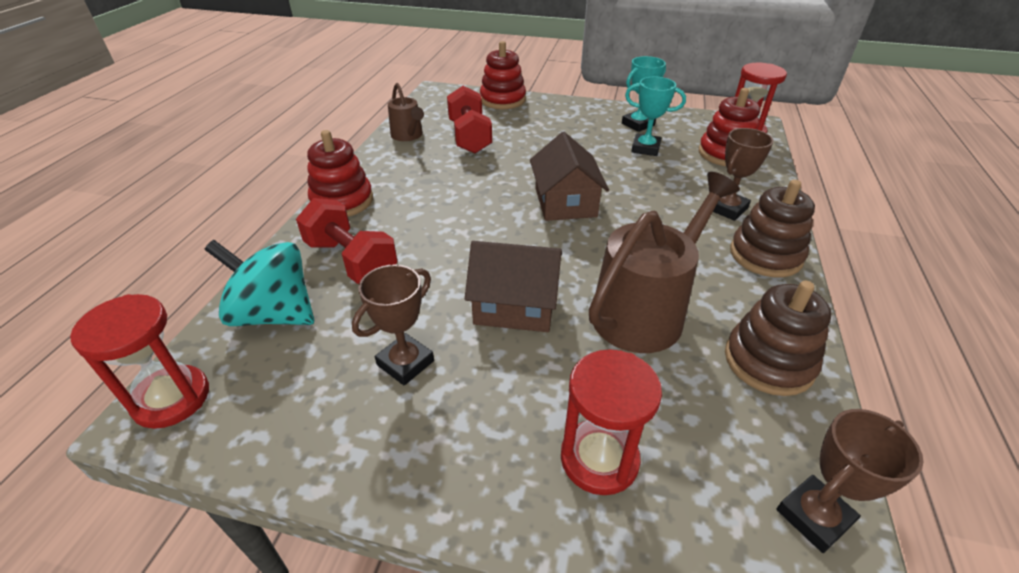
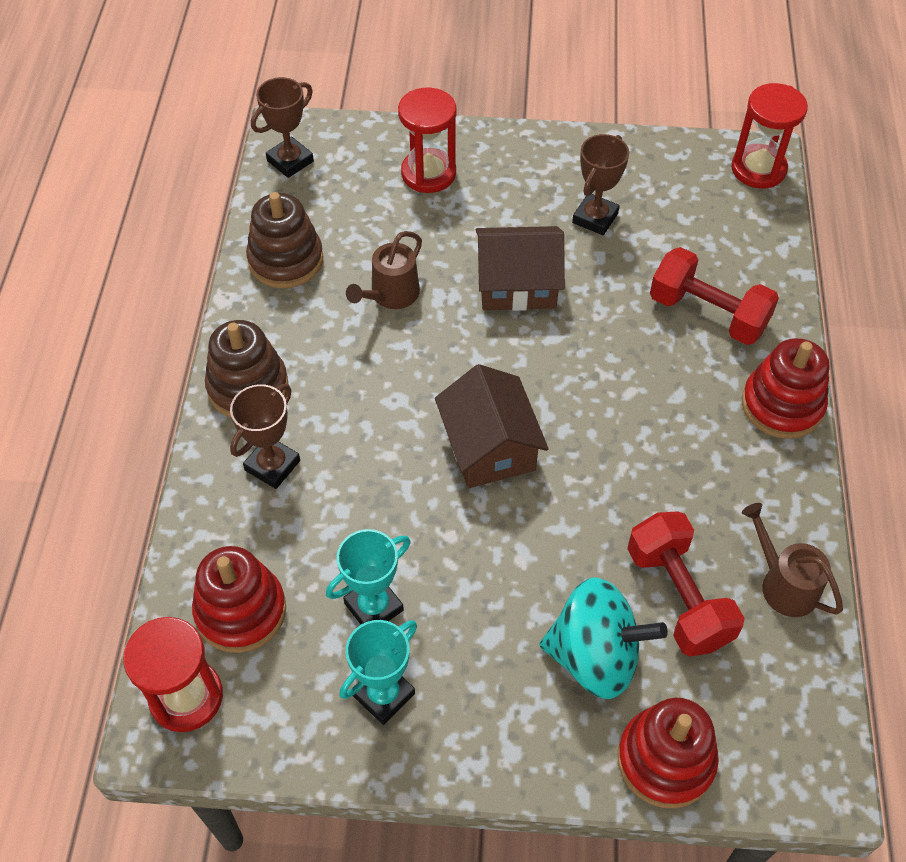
camera: 170 degrees right, 15 degrees up
(275, 314) = (738, 244): turquoise spinning top -> turquoise spinning top (594, 656)
(644, 311) = (391, 295): brown watering can -> brown watering can, size x0.55
(645, 148) = (373, 607): turquoise trophy -> turquoise trophy turned 45 degrees counterclockwise

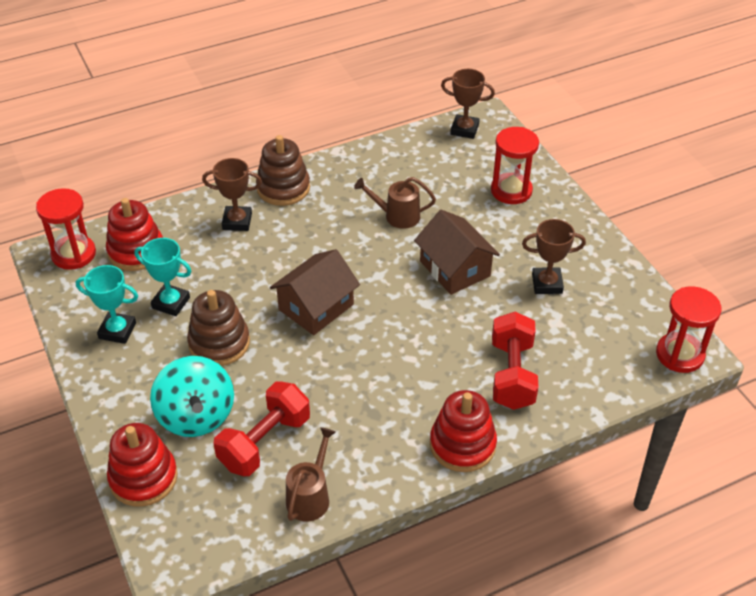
camera: 60 degrees right, 10 degrees down
(286, 260) = (386, 162): brown stacking toy -> brown stacking toy (219, 343)

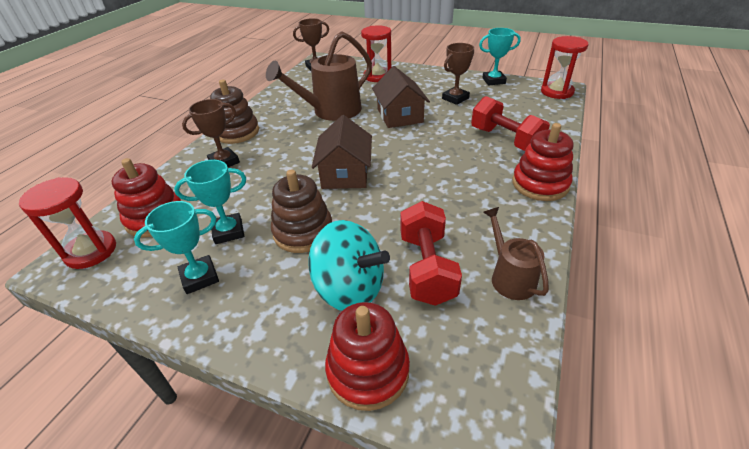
camera: 40 degrees left, 5 degrees down
(397, 216) = (331, 111): brown watering can -> brown watering can, size x1.83
(455, 268) = (400, 115): brown house -> brown house turned 60 degrees clockwise
(633, 286) = (493, 81): none -> turquoise trophy

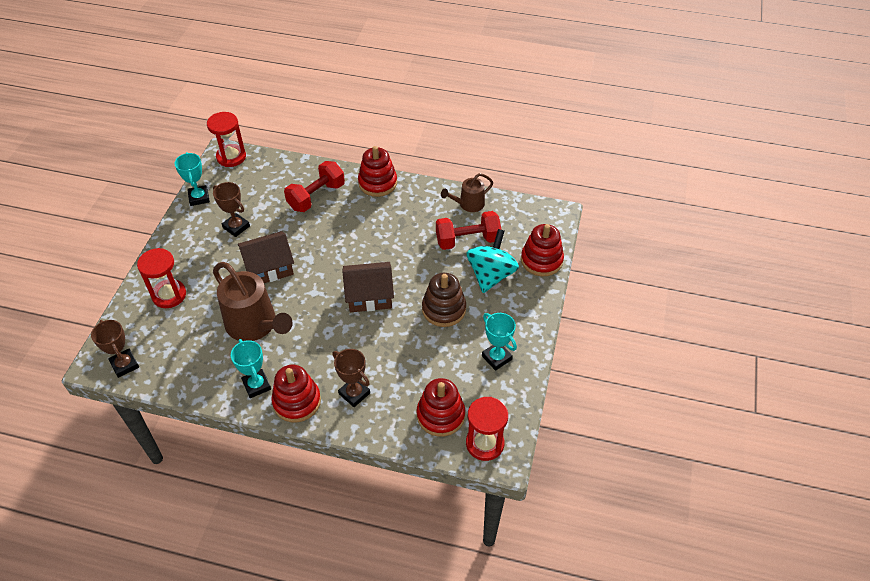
camera: 100 degrees left, 10 degrees up
(228, 231) = (449, 356): turquoise trophy -> turquoise trophy (256, 385)
(237, 132) = (297, 401): brown stacking toy -> red stacking toy

